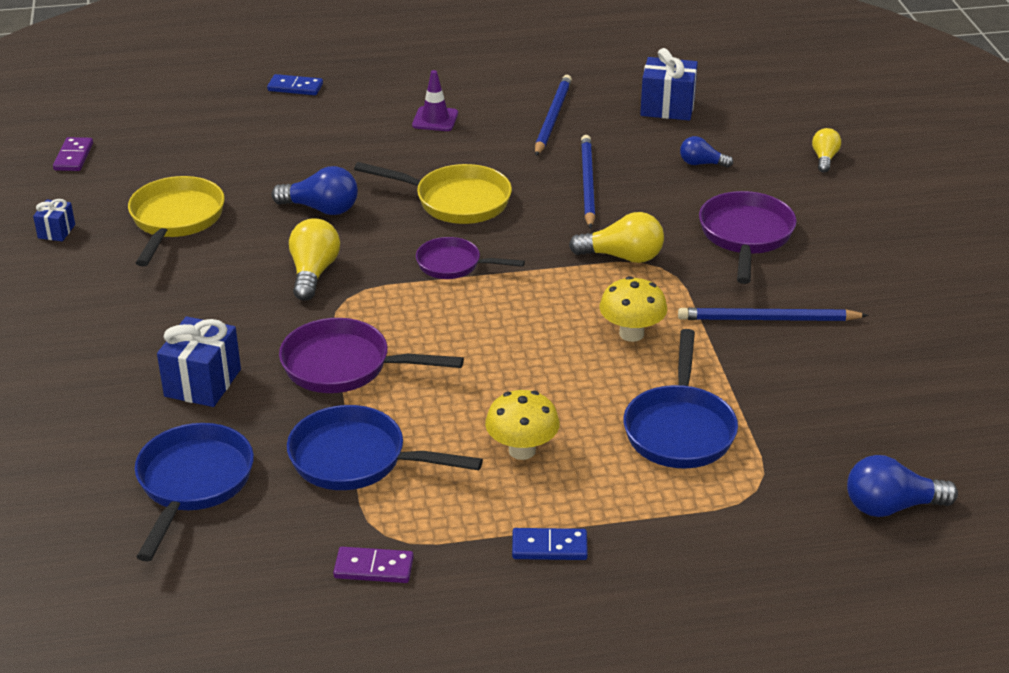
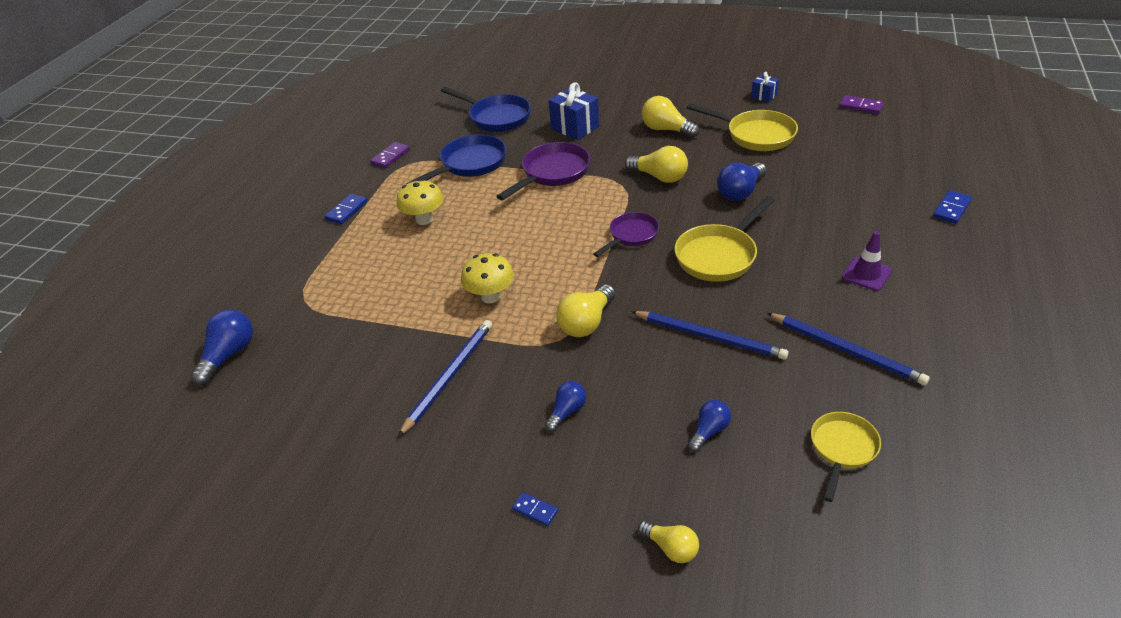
camera: 120 degrees right, 5 degrees up
(182, 294) = (666, 130): none -> yellow light bulb
(667, 107) = (842, 449): blue gift -> yellow pan
(679, 429) = (382, 286): blue pan -> none
(745, 236) = (567, 411): purple pan -> blue light bulb
(856, 223) = (535, 510): none -> blue domino

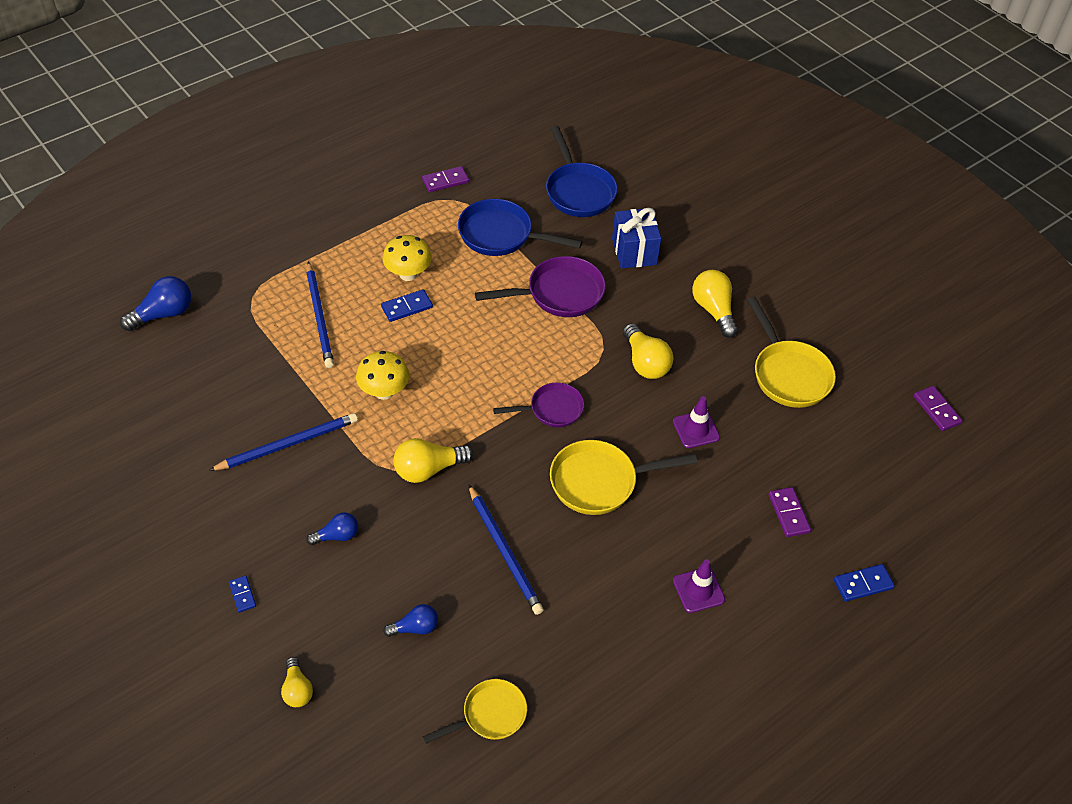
camera: 30 degrees right, 10 degrees up
(347, 211) = (358, 222): blue domino -> blue domino (407, 307)
(470, 164) = (501, 235): blue pan -> blue pan turned 150 degrees counterclockwise
(740, 192) = (696, 429): blue light bulb -> purple traffic cone
(764, 96) = (856, 331): blue gift -> none
(846, 350) = (593, 643): blue pencil -> blue pencil (319, 317)
(857, 201) = (788, 513): none -> purple domino

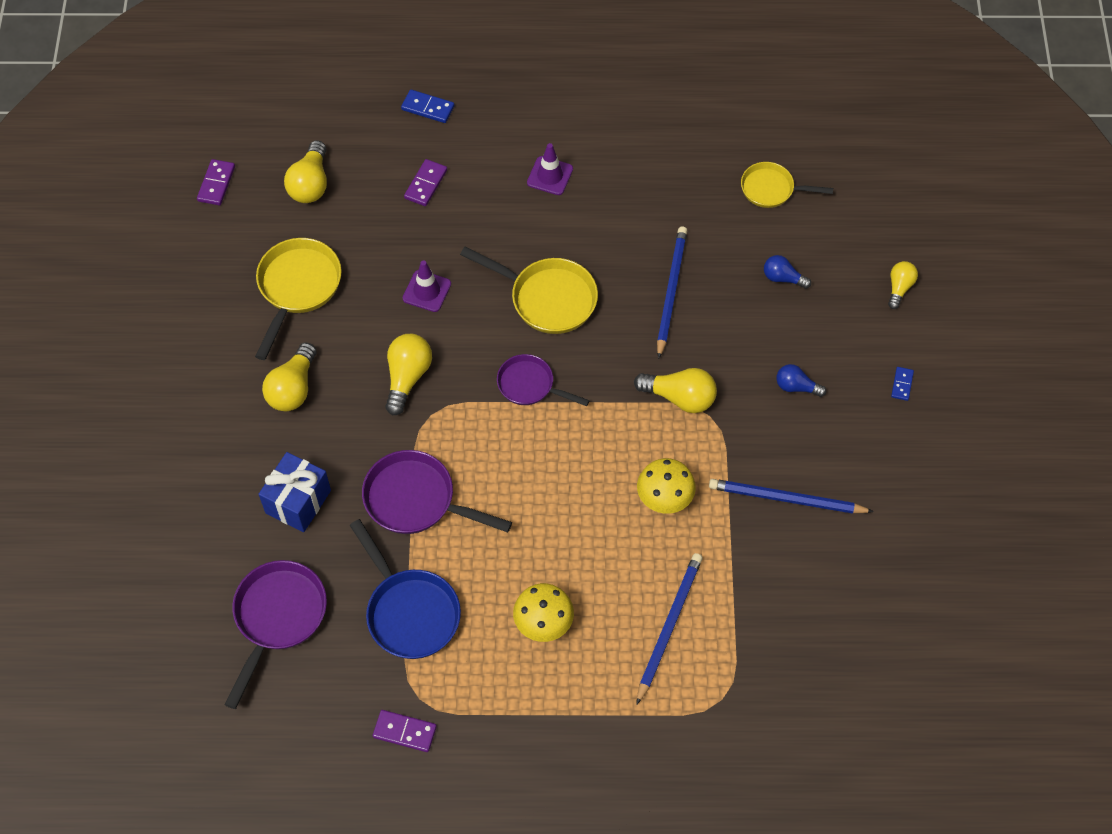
camera: 140 degrees left, 10 degrees up
(163, 314) = (825, 736): blue light bulb -> none
(407, 307) = (575, 581): blue domino -> none
(578, 191) = (278, 617): blue pan -> purple pan
(872, 455) = (310, 184): none -> yellow light bulb

